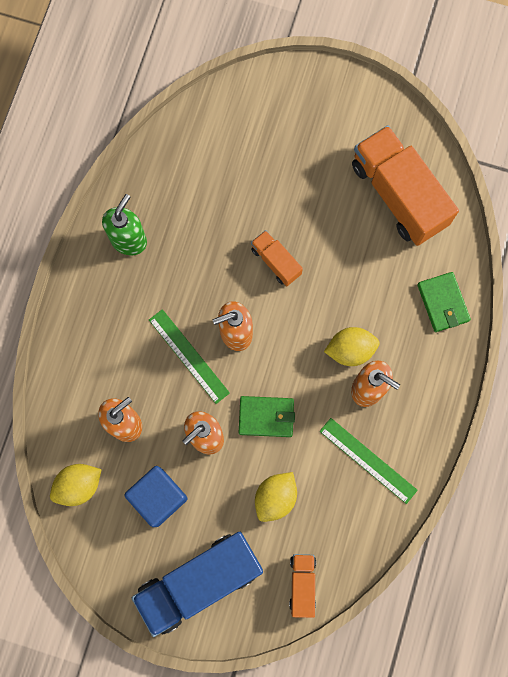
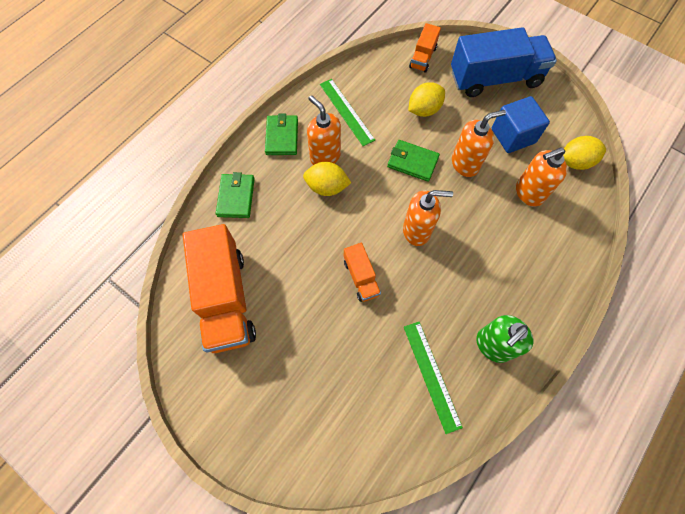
camera: 160 degrees left, 10 degrees down
(189, 356) = (462, 225): green ruler -> green ruler (431, 375)
(428, 396) = (282, 137): none -> green wallet

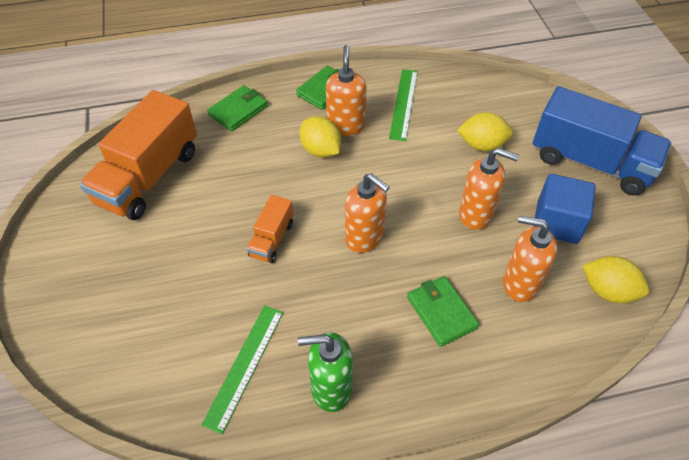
camera: 40 degrees right, 15 degrees down
(412, 162) = (423, 180): green wallet -> green wallet (441, 312)
(423, 57) = (528, 102): orange truck -> none

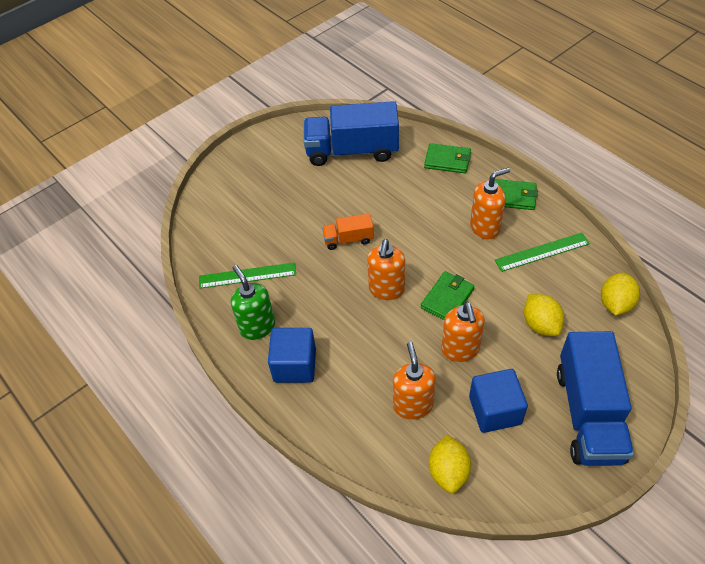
camera: 65 degrees right, 0 degrees up
(148, 177) = (352, 151): orange truck -> blue truck
(321, 150) = (448, 225): yellow lemon -> yellow lemon (615, 304)
(410, 372) = (295, 365): none -> blue cube
(441, 312) = (353, 364): green wallet -> green wallet (447, 298)

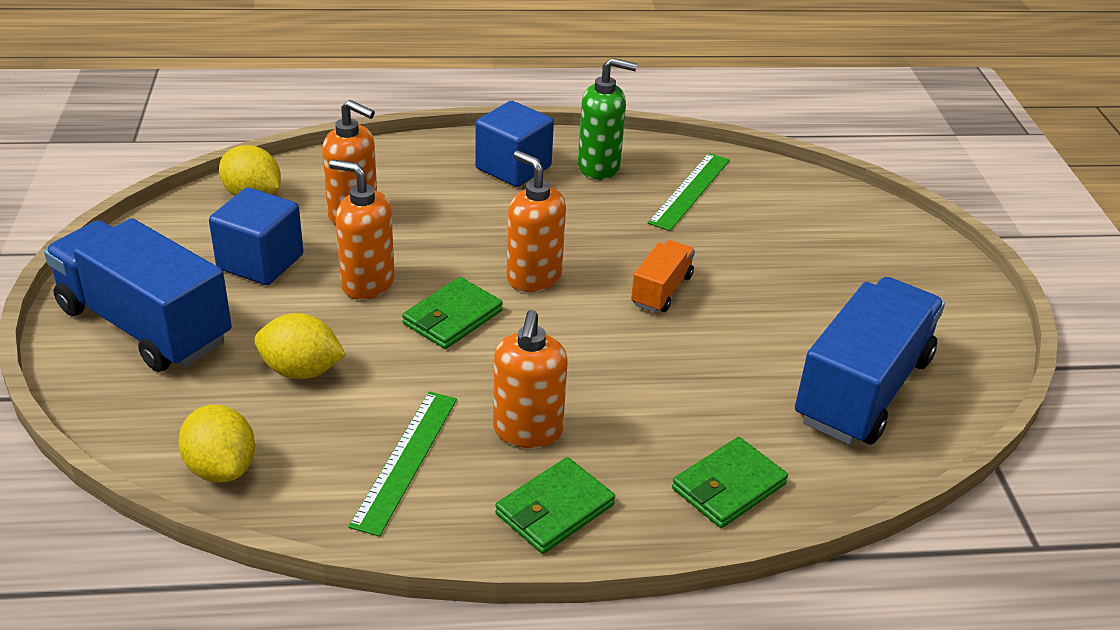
camera: 120 degrees right, 15 degrees down
(447, 298) = (452, 317): green wallet -> green wallet turned 60 degrees clockwise

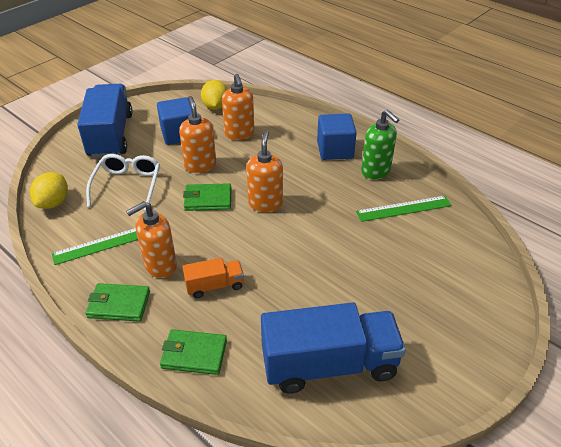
camera: 50 degrees right, 5 degrees up
(301, 371) = (127, 185): yellow lemon -> white glasses
(661, 290) = (310, 246): orange truck -> orange truck (215, 286)

